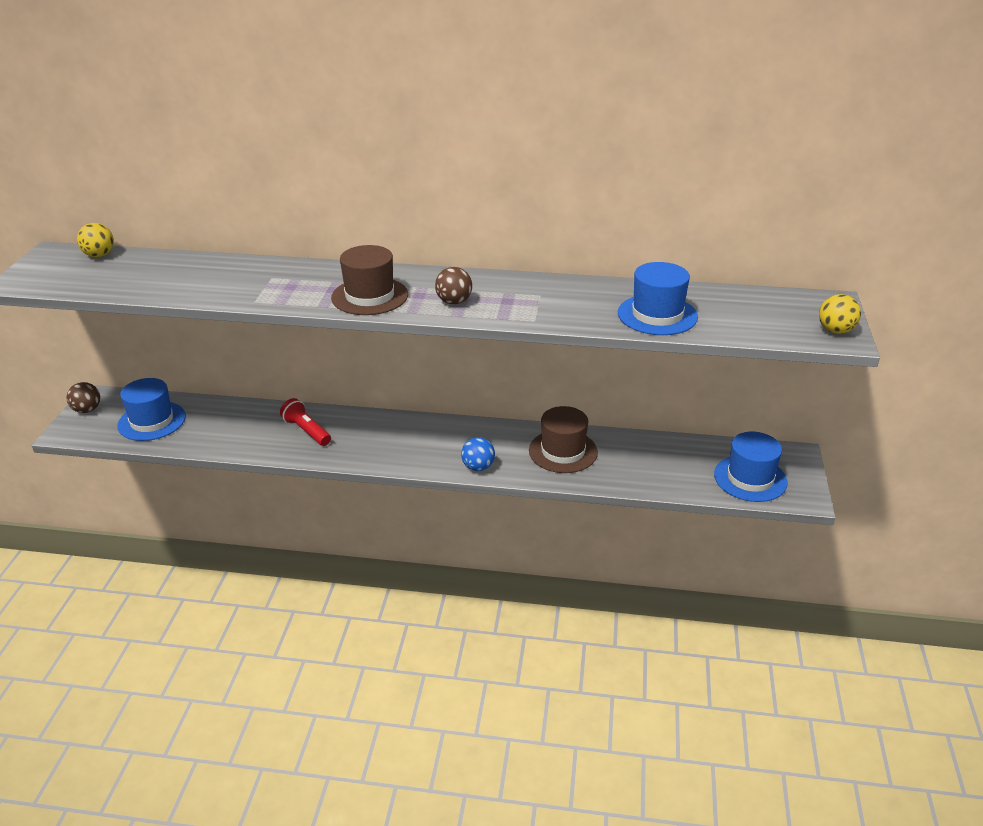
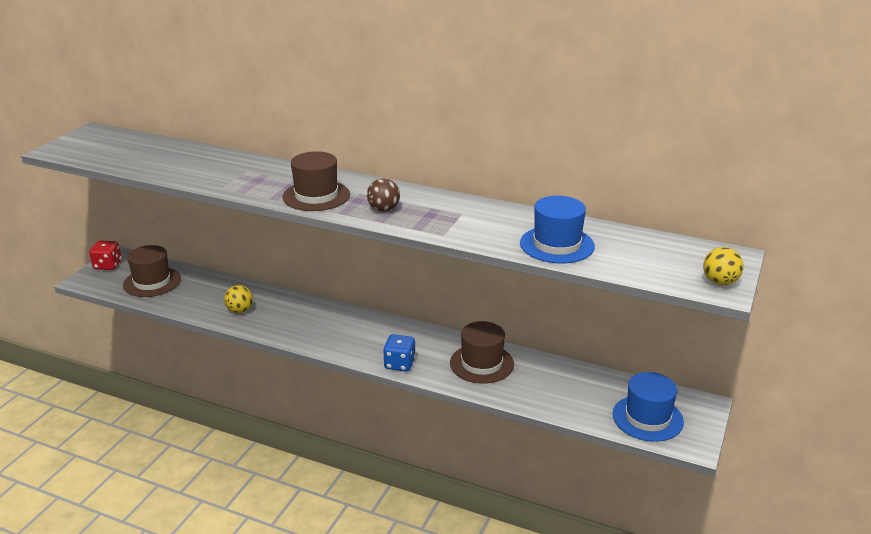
camera: 15 degrees right, 5 degrees down
(87, 410) = (107, 265): brown ball -> red dice
(99, 255) = (126, 137): yellow ball -> yellow ball (240, 310)
(152, 421) = (152, 282): blue hat -> brown hat
(307, 431) = (270, 310): red flashlight -> none
(478, 467) = (399, 364): blue ball -> blue dice

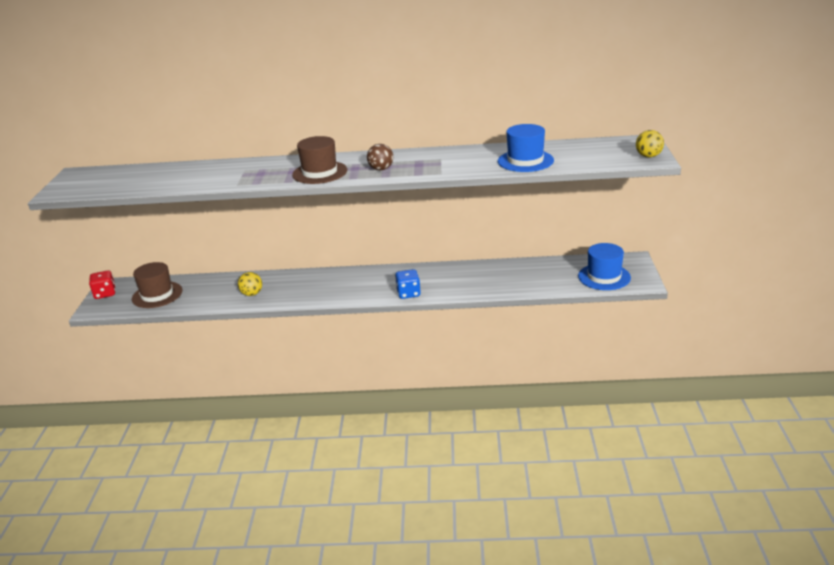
camera: 20 degrees left, 0 degrees up
(481, 363) = (467, 277): brown hat -> none

